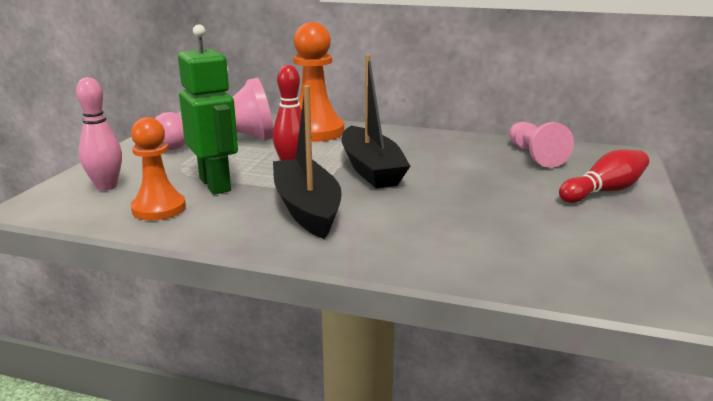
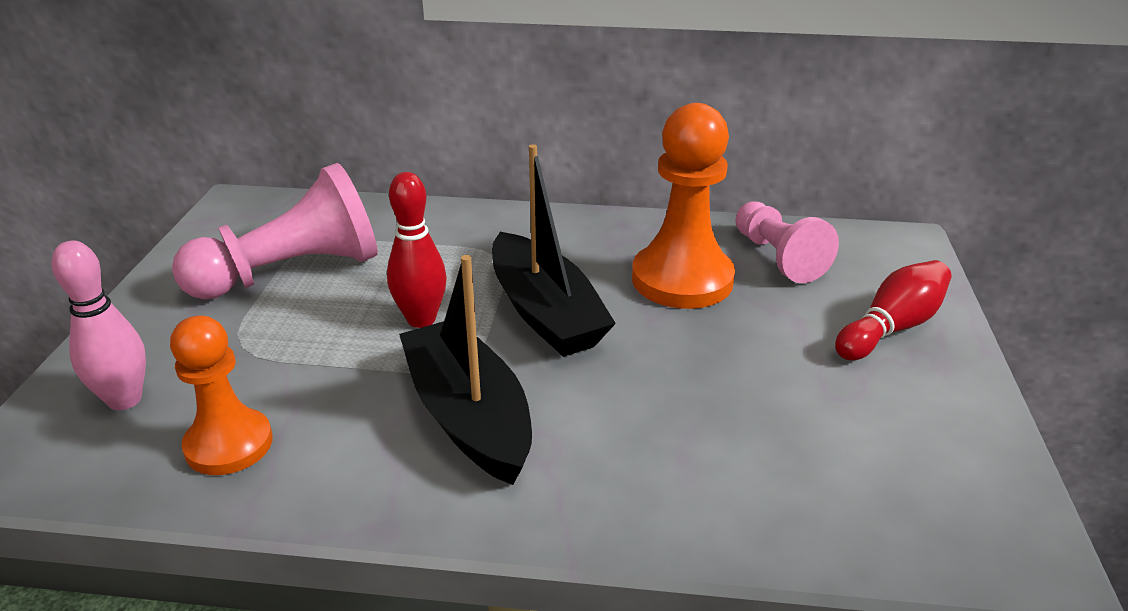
camera: 10 degrees left, 10 degrees up
(215, 184) = (308, 375): green robot -> none
(314, 132) = (436, 231): orange pawn -> orange pawn (682, 279)

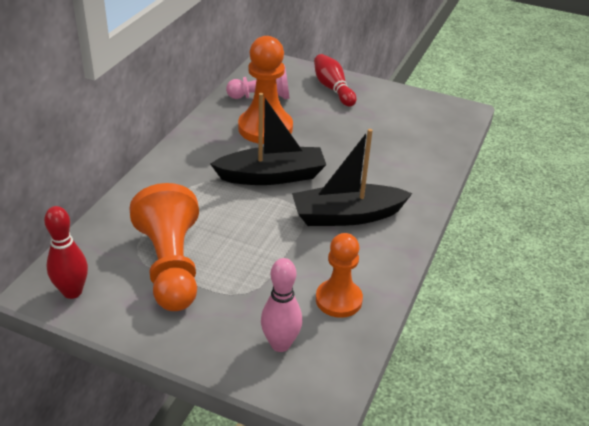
camera: 75 degrees left, 5 degrees up
(292, 272) = (171, 266): pink pawn -> orange pawn
(421, 319) = (255, 219): red bowling pin -> red bowling pin (72, 292)

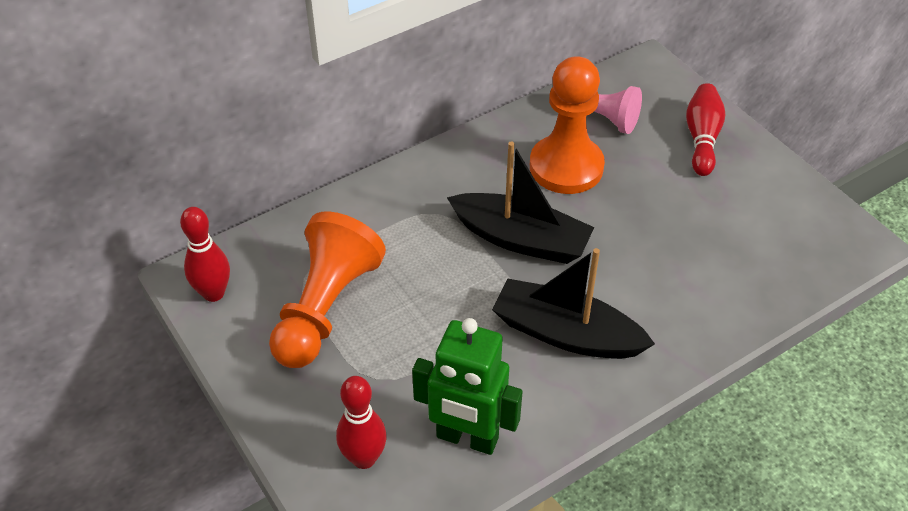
camera: 35 degrees right, 10 degrees up
(280, 344) = (364, 458): pink bowling pin -> red bowling pin
(338, 300) = (467, 438): orange pawn -> green robot

